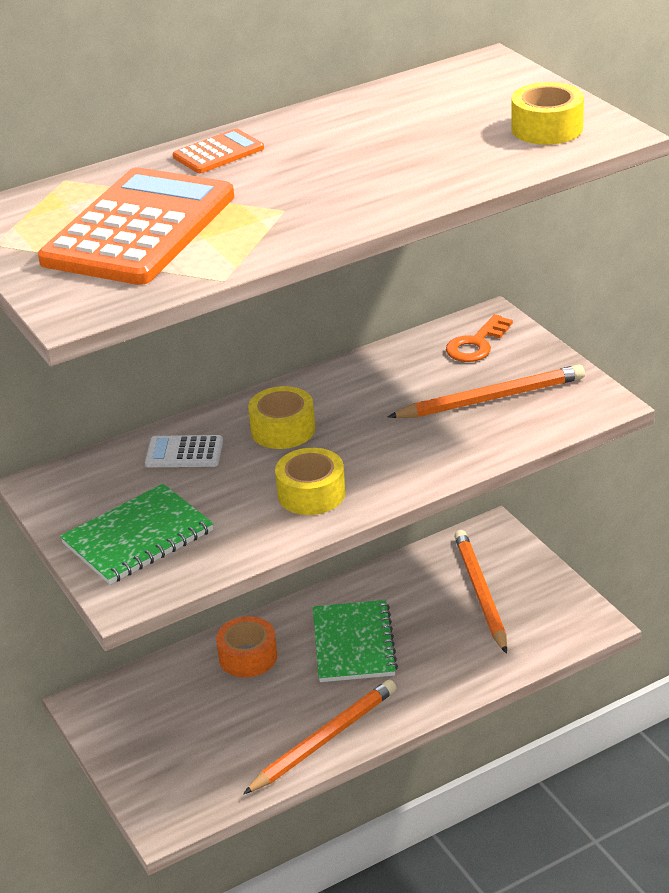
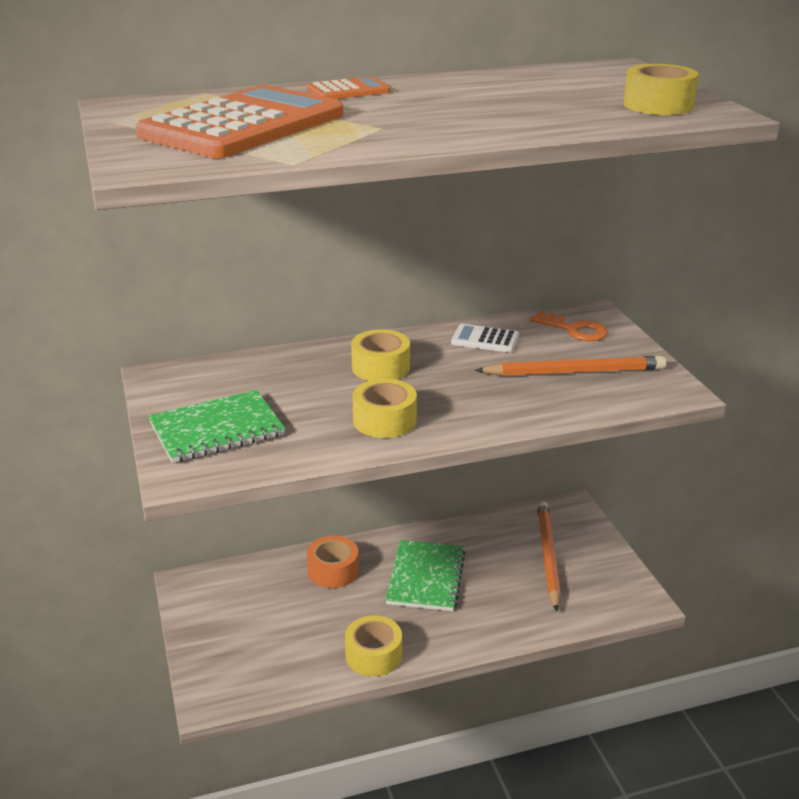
camera: 10 degrees right, 5 degrees down
(184, 452) = (289, 371): white calculator -> white calculator (485, 339)
(324, 740) = (373, 655): orange pencil -> yellow tape
(476, 344) = (574, 330): orange key -> orange key turned 105 degrees counterclockwise

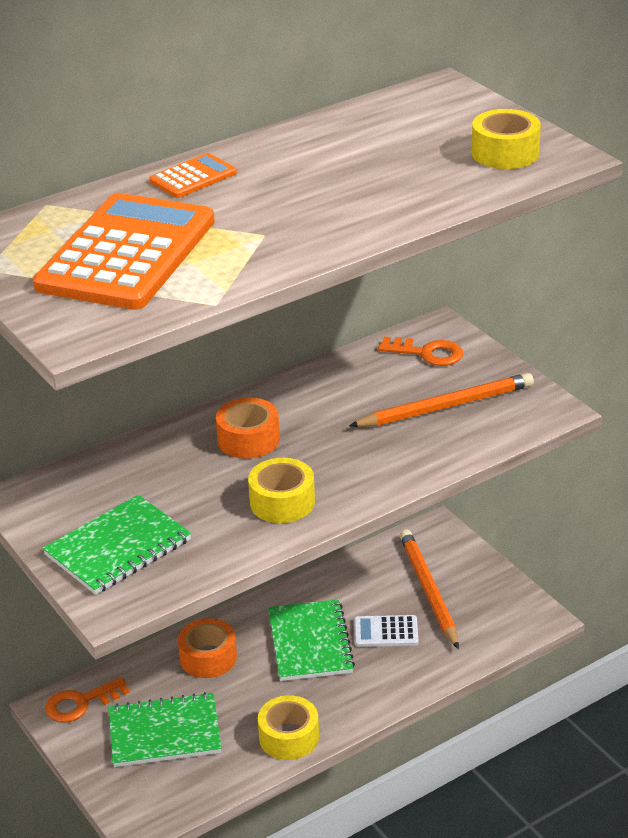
camera: 15 degrees left, 5 degrees up
(210, 584) = (81, 703): none -> orange key
(267, 625) = (164, 733): none -> green notebook
(380, 367) = (248, 439): yellow tape -> orange tape
(485, 339) = (341, 383): white calculator -> white calculator (386, 632)

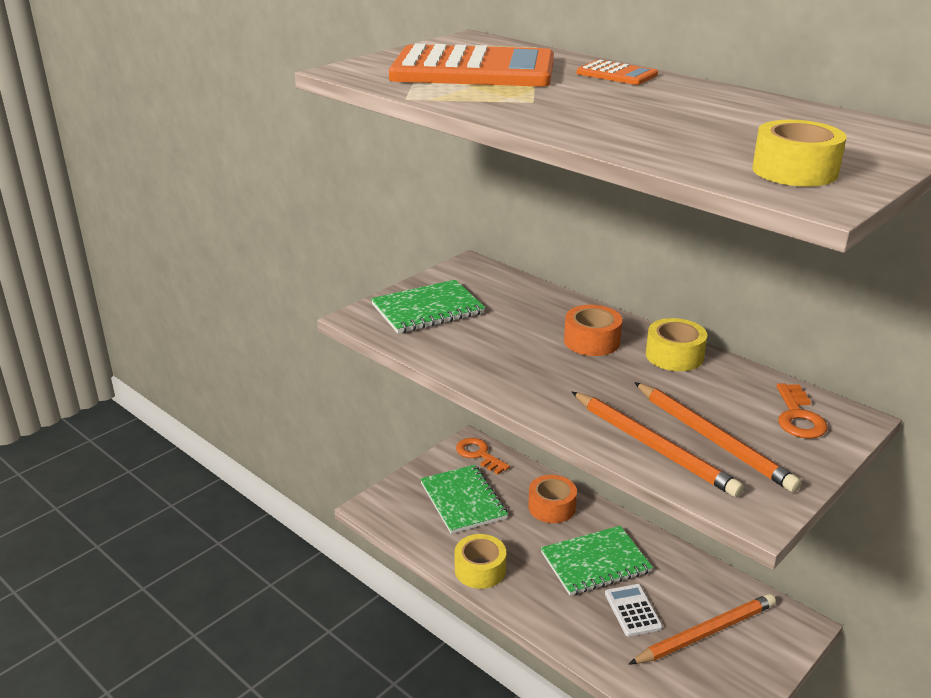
camera: 75 degrees right, 5 degrees down
(118, 547) = (427, 309): green notebook -> green notebook turned 60 degrees counterclockwise
(282, 502) = (513, 369): yellow tape -> yellow tape (674, 356)
(447, 441) = (653, 446): none -> orange pencil

